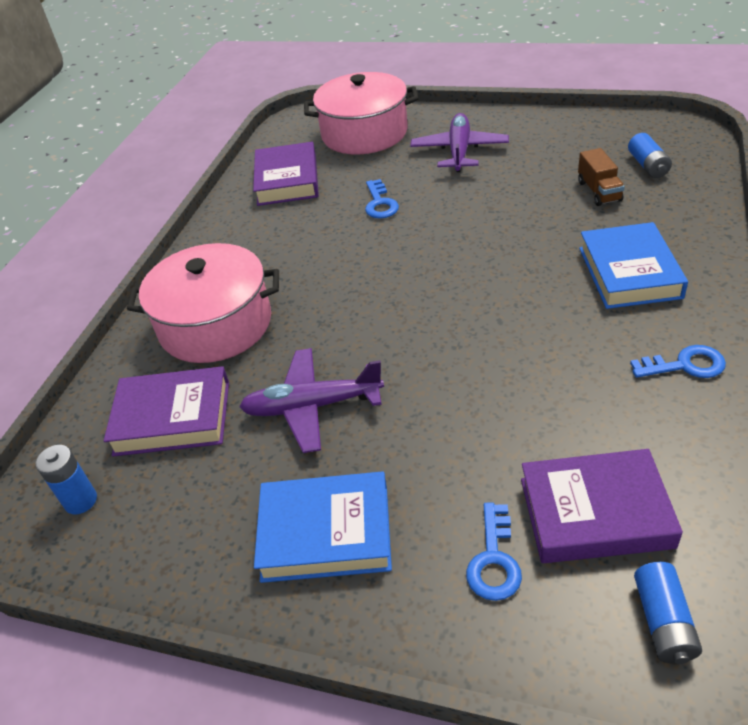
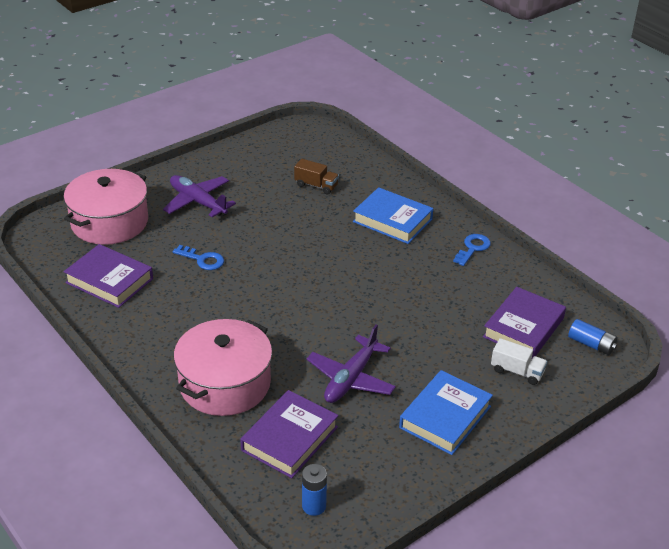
camera: 60 degrees left, 5 degrees down
(494, 560) = (517, 371): blue key -> white truck
(647, 165) = (319, 158): blue battery -> none

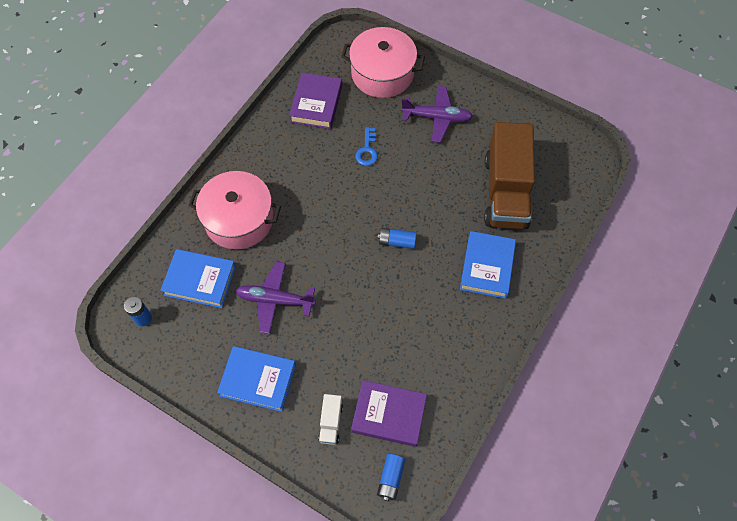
camera: 70 degrees right, 25 degrees up
(198, 202) = (437, 117): purple plane -> purple plane turned 75 degrees clockwise
(289, 438) = (200, 280): purple book -> blue book
(316, 186) = (505, 191): brown truck -> brown truck, size x2.46
(330, 269) = (397, 242): none -> blue battery
(472, 248) = (480, 344): blue key -> none

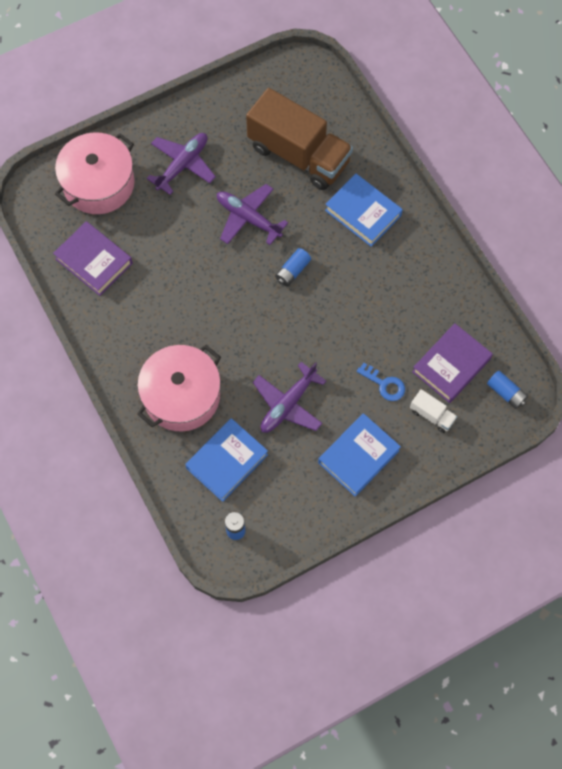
camera: 60 degrees left, 5 degrees up
(367, 150) = (179, 244): blue key -> blue key (384, 384)
(422, 185) = (248, 218): none -> purple plane

